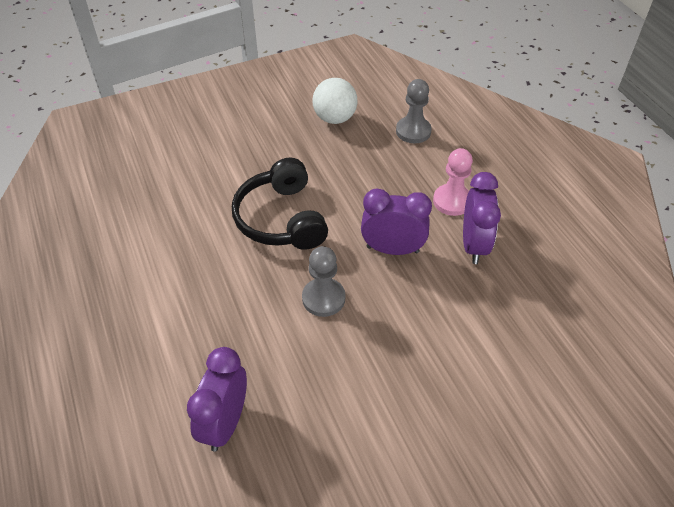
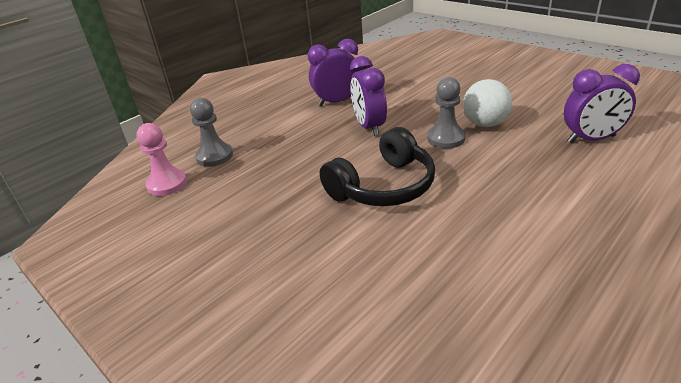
camera: 110 degrees left, 15 degrees down
(335, 118) = (210, 206): white ball -> white ball (485, 124)
(452, 201) = (297, 119): pink pawn -> pink pawn (167, 184)

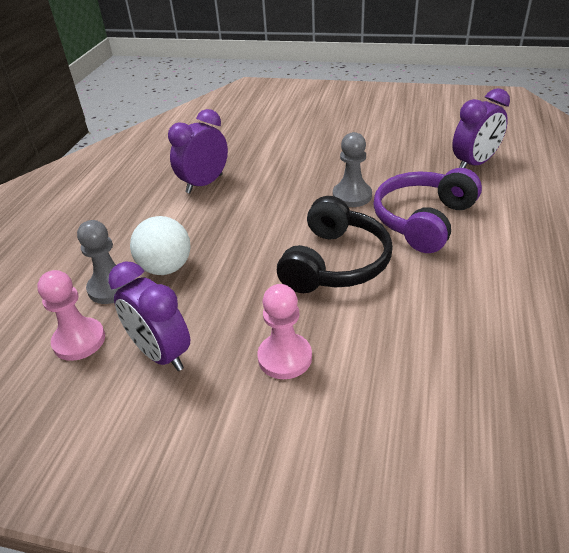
camera: 30 degrees left, 5 degrees up
(282, 243) = (285, 357): none -> pink pawn
(369, 127) = (265, 203): purple clock -> purple clock (161, 354)
(485, 124) = (375, 171): white ball -> white ball (166, 268)
(493, 175) = (424, 220): none -> purple headphones

